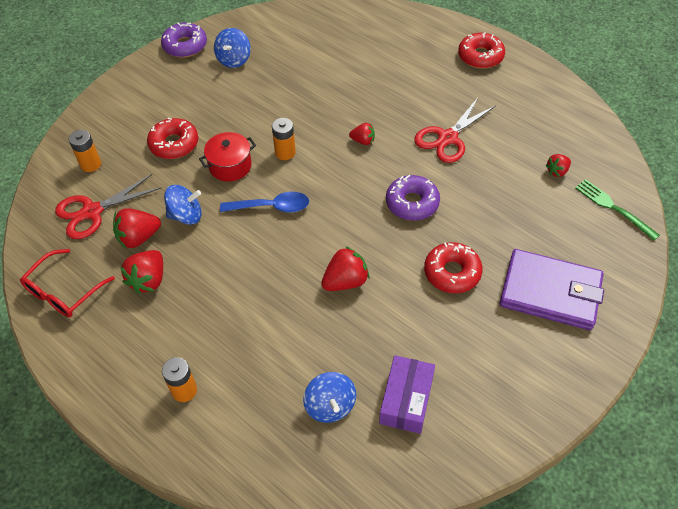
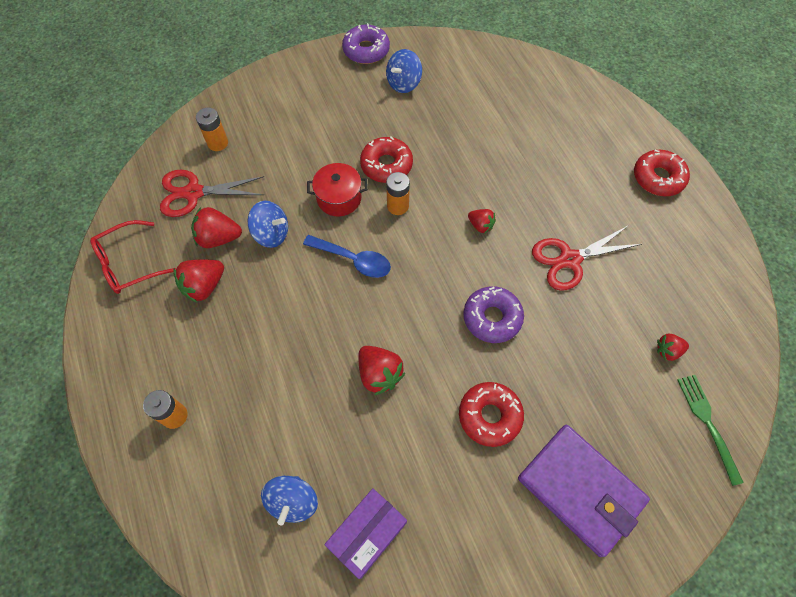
camera: 25 degrees right, 10 degrees up
(174, 144) = (301, 153): red donut -> red donut (386, 165)
(345, 281) = (379, 374): red strawberry -> red strawberry turned 60 degrees clockwise

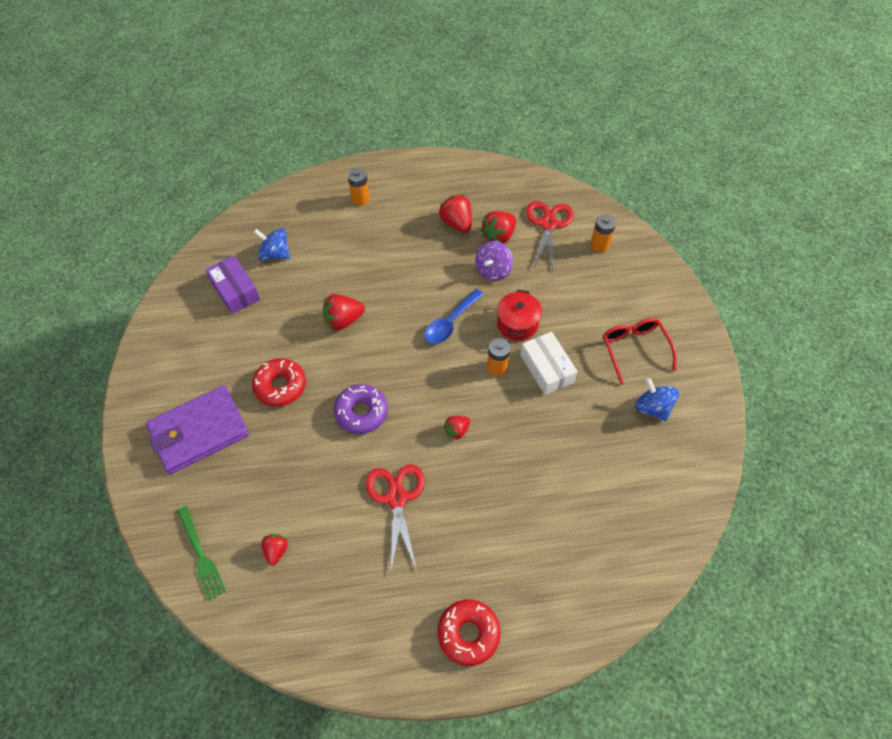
camera: 105 degrees right, 5 degrees down
(128, 264) = (490, 182): red glasses -> red glasses (634, 349)
(218, 238) = (498, 236): red strawberry -> red strawberry turned 150 degrees counterclockwise
(271, 234) = (493, 270): blue spinning top -> purple spinning top
(366, 50) = (706, 382): purple donut -> none
(386, 165) = (546, 368): red donut -> white box
(708, 424) = (201, 555): green fork -> green fork turned 60 degrees clockwise

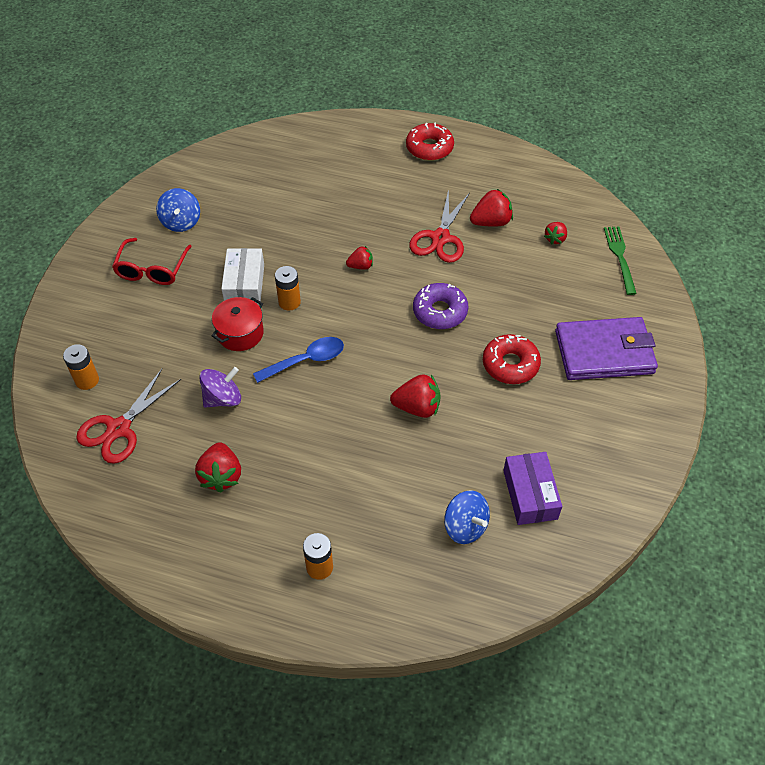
camera: 155 degrees left, 5 degrees down
(498, 236) = (185, 437): red strawberry -> red strawberry (491, 222)

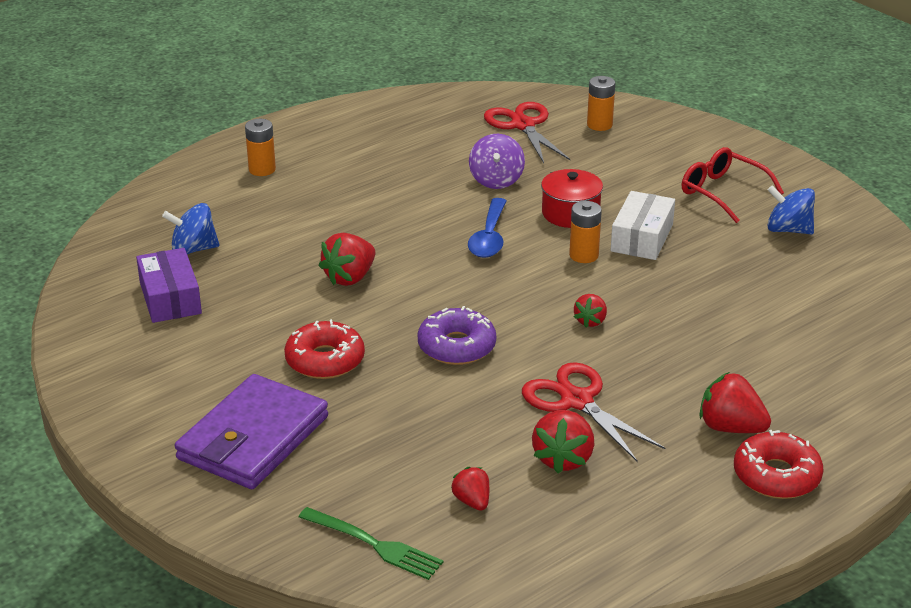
camera: 125 degrees right, 20 degrees down
(221, 476) = (410, 155): red strawberry -> red strawberry (730, 427)
(244, 284) = (642, 238): white box -> white box turned 75 degrees clockwise
(530, 494) = (170, 298): purple box -> purple box turned 45 degrees clockwise

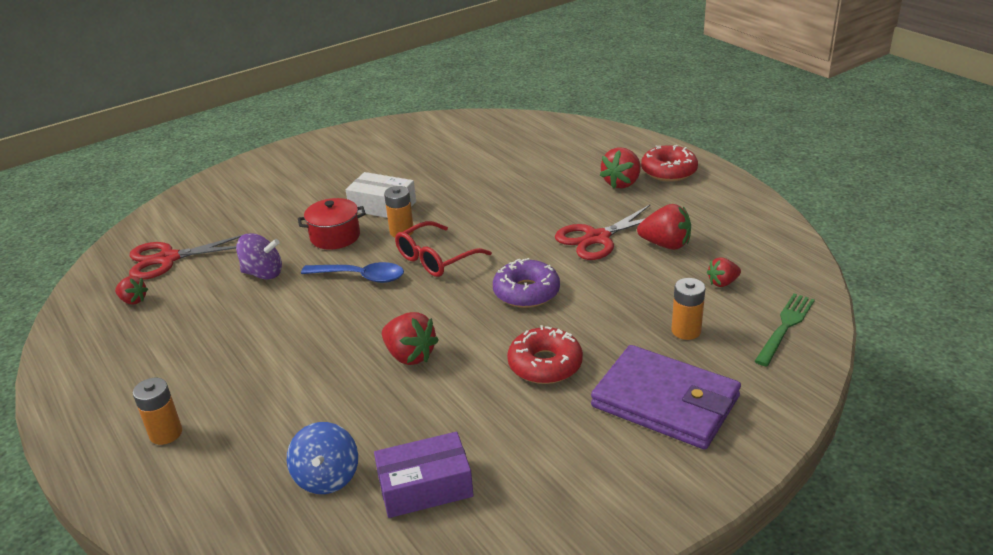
camera: 85 degrees left, 0 degrees up
(590, 321) = (495, 230): red strawberry -> red strawberry (133, 300)
(599, 125) = (191, 220): orange battery -> orange battery (686, 331)
(722, 192) = (327, 172): red glasses -> red glasses (436, 259)
(788, 230) = (388, 151): blue spinning top -> none

